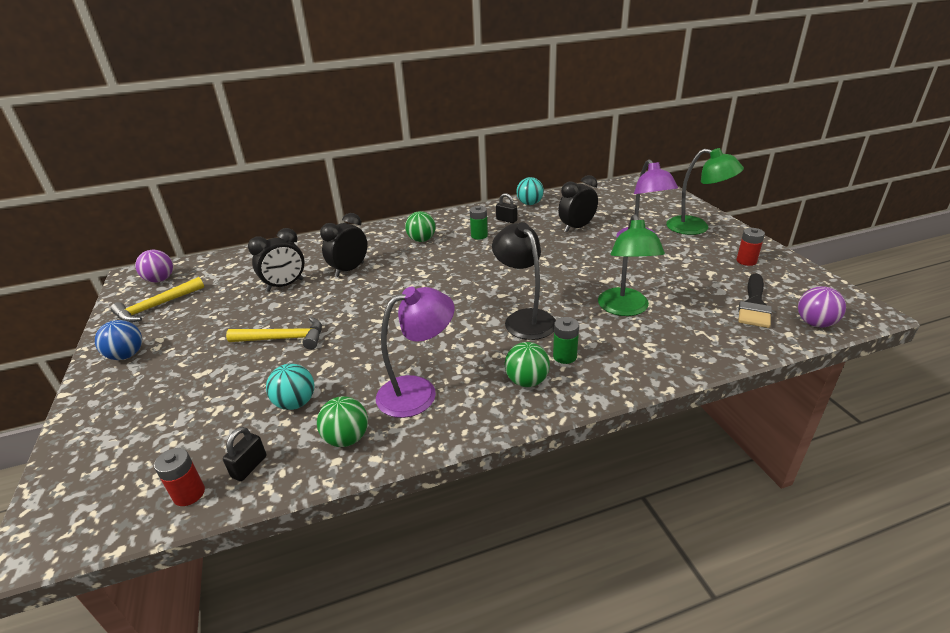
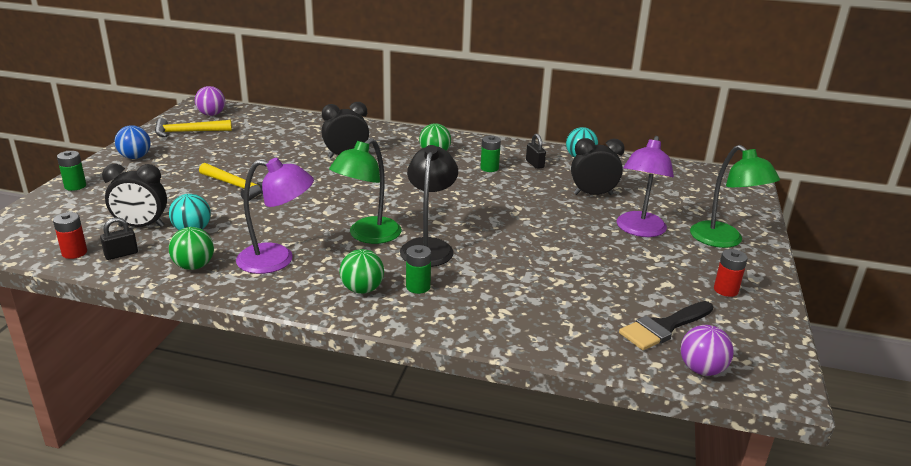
camera: 30 degrees right, 5 degrees down
(89, 418) = (75, 186): none -> green battery
(285, 285) = (286, 150): black clock -> black clock (141, 226)
(625, 309) = (527, 276): green lamp -> green lamp (368, 236)

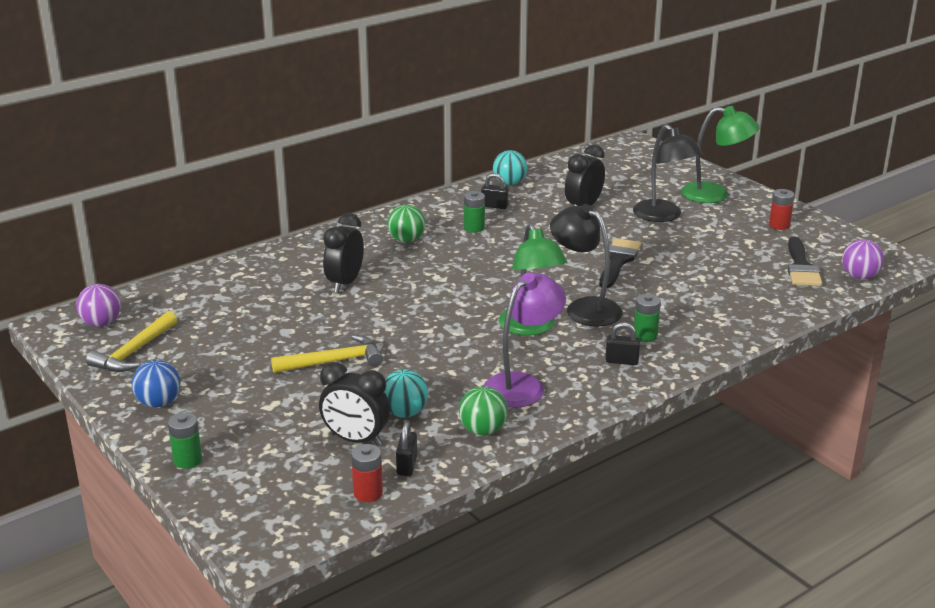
camera: 50 degrees left, 0 degrees up
(141, 226) = (356, 440): black clock -> black clock turned 75 degrees clockwise
(362, 289) = (621, 361): green ball -> black padlock
(527, 236) = (618, 261): none -> black brush
(639, 230) = (663, 216): purple lamp -> black lamp

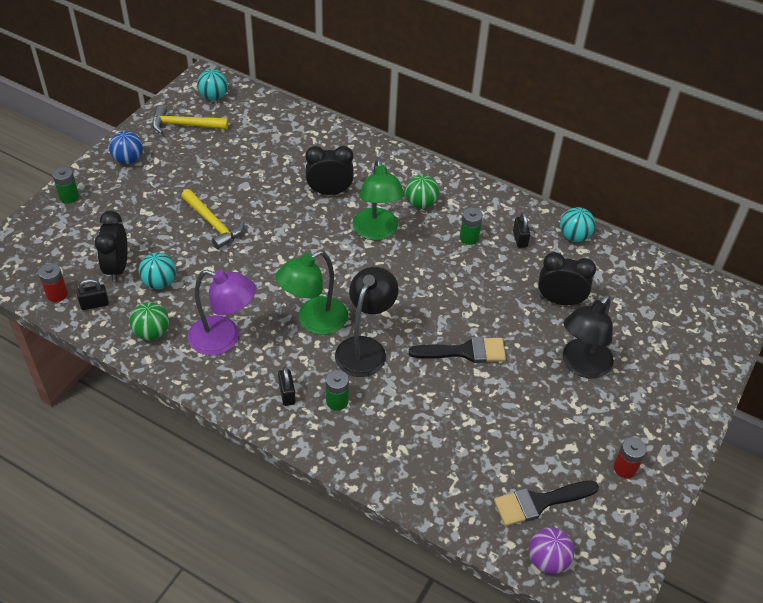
camera: 65 degrees right, 20 degrees up
(101, 323) = (214, 97): purple ball -> turquoise ball
(715, 194) = (662, 398): green lamp -> green lamp (377, 232)

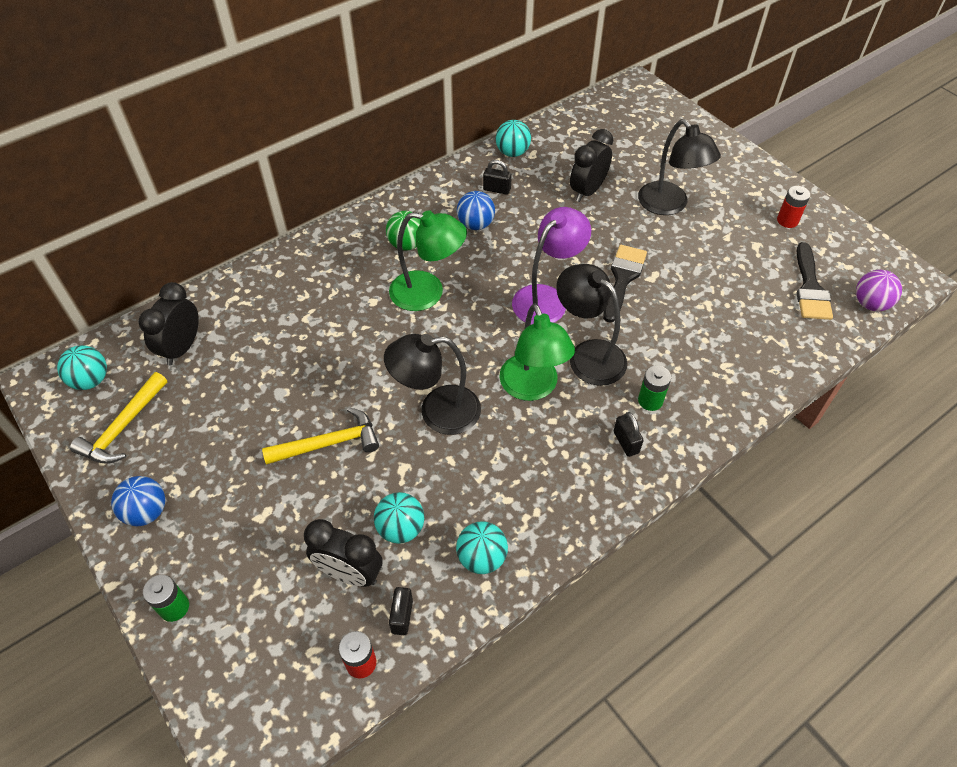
camera: 65 degrees left, 5 degrees up
(152, 333) = (481, 558): green ball -> turquoise ball
(224, 339) = (523, 481): purple lamp -> purple lamp (547, 298)
(265, 272) = (437, 412): none -> black lamp
(287, 394) = (626, 442): black padlock -> black padlock turned 60 degrees clockwise
(329, 192) = (342, 314): black clock -> black clock (182, 348)
(469, 238) = (475, 224): green battery -> blue ball

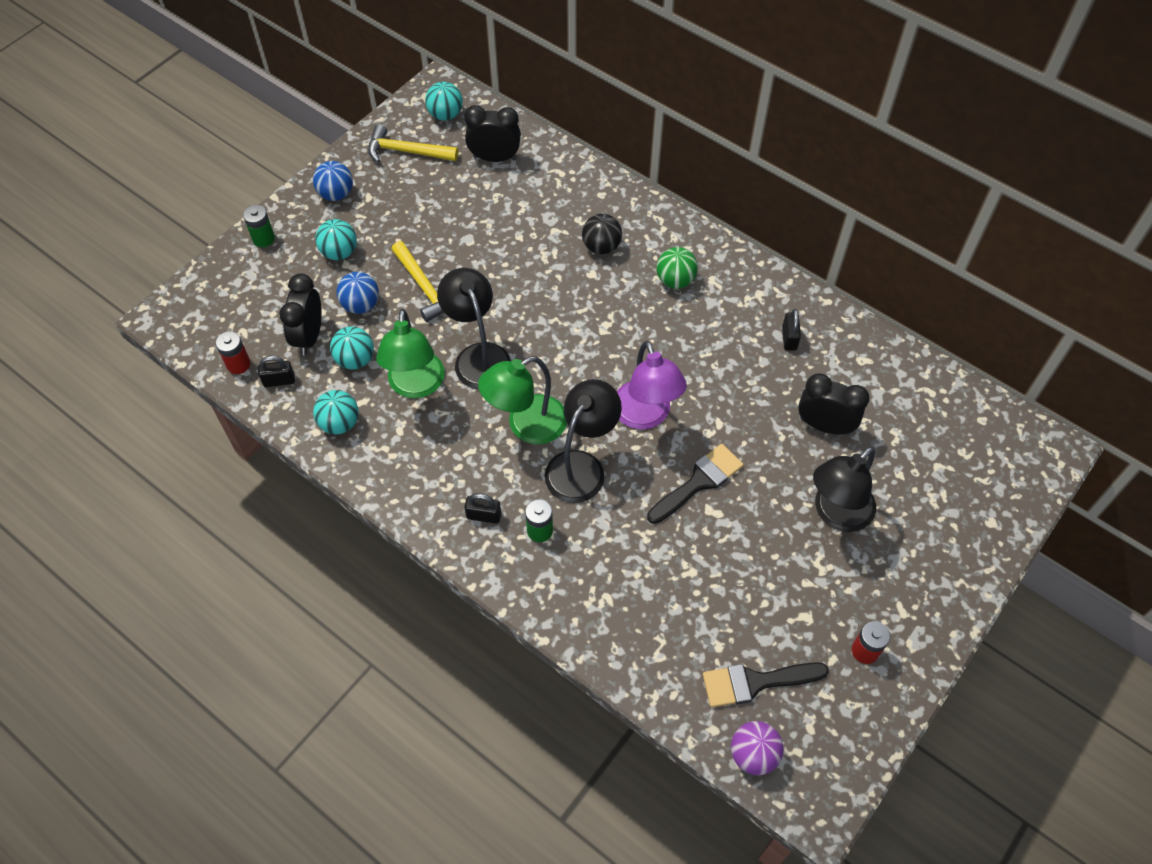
camera: 75 degrees right, 5 degrees up
(343, 287) = (601, 247): none -> black ball
(428, 293) = (617, 314): green lamp -> green lamp (416, 386)
(475, 224) = (727, 331): blue ball -> blue ball (361, 305)
(512, 152) = (857, 340): turquoise ball -> turquoise ball (339, 252)
(547, 298) = (645, 416): purple lamp -> purple lamp turned 45 degrees clockwise
(622, 278) = (698, 482): black brush -> black brush turned 45 degrees counterclockwise
(626, 442) = (484, 516): black padlock -> black padlock turned 45 degrees clockwise

